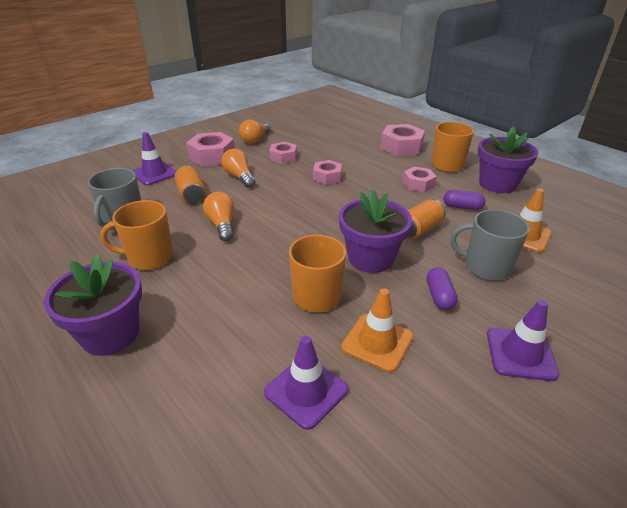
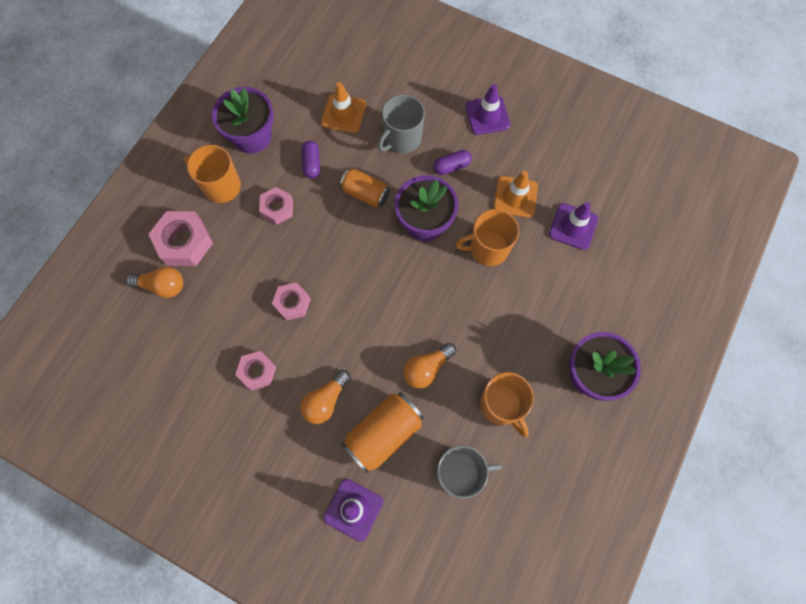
camera: 110 degrees left, 35 degrees up
(191, 194) = (383, 433): orange can -> orange can, size x1.50
(212, 156) = (283, 464): pink nut -> none
(255, 139) = (214, 432): orange light bulb -> orange light bulb (162, 286)
(485, 267) = (402, 139): grey mug -> grey mug turned 45 degrees clockwise

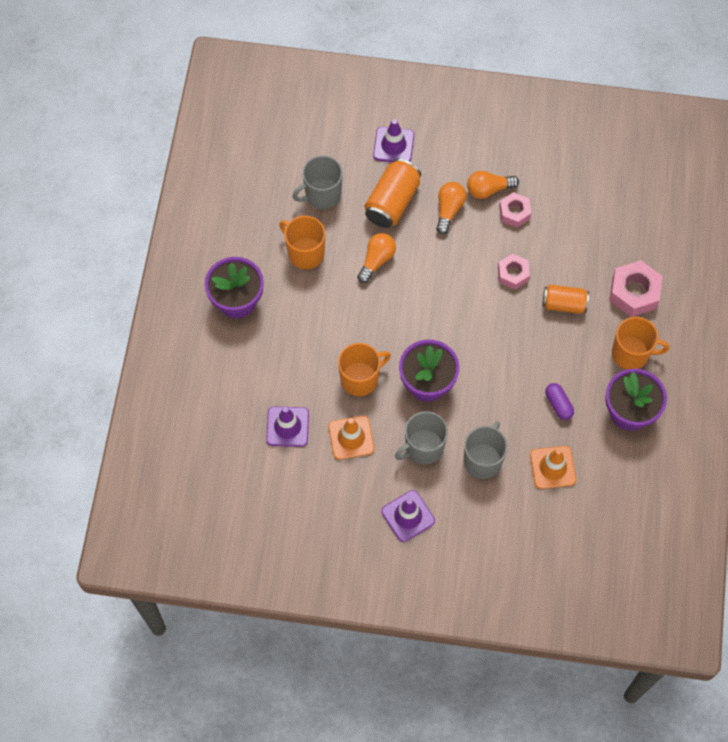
camera: 160 degrees right, 5 degrees down
(162, 286) = (631, 251): orange light bulb -> orange light bulb (488, 189)
(277, 208) = (568, 351): pink nut -> none
(365, 194) = (494, 392): orange can -> orange can (564, 304)
(451, 167) = (423, 447): purple capsule -> grey mug

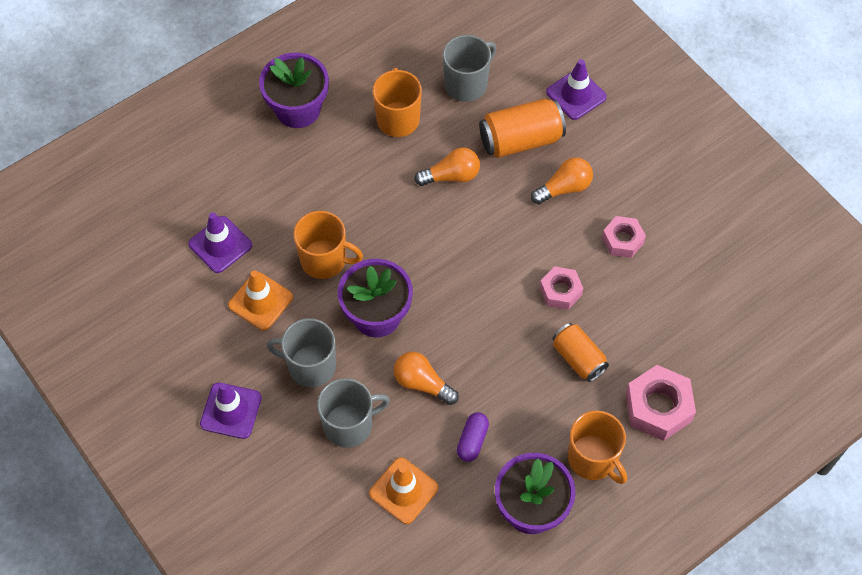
camera: 45 degrees right, 5 degrees down
(322, 194) = (466, 84): grey mug -> grey mug turned 120 degrees clockwise
(488, 189) = (620, 201): orange light bulb -> orange light bulb (422, 383)

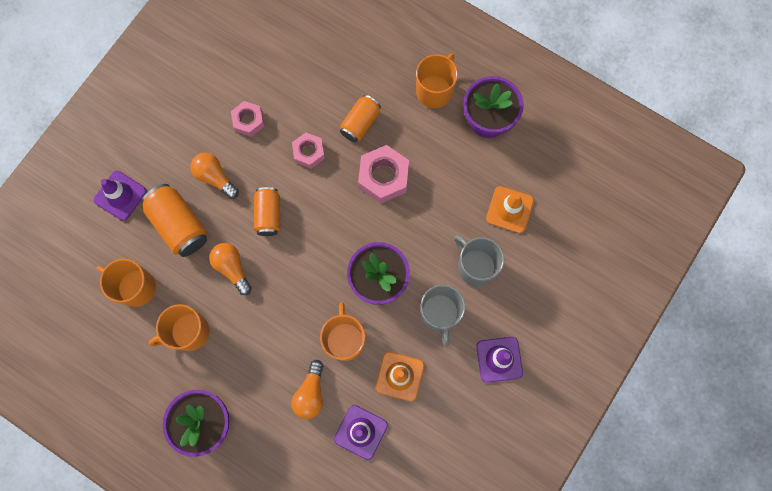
camera: 110 degrees left, 15 degrees up
(422, 383) = (422, 226): orange light bulb -> orange light bulb (310, 393)
(466, 84) = (136, 287): grey mug -> orange mug
(472, 441) = (453, 175): purple capsule -> none
(499, 228) = (269, 215): none -> orange can
(658, 407) = (378, 59): pink nut -> pink nut (383, 177)

